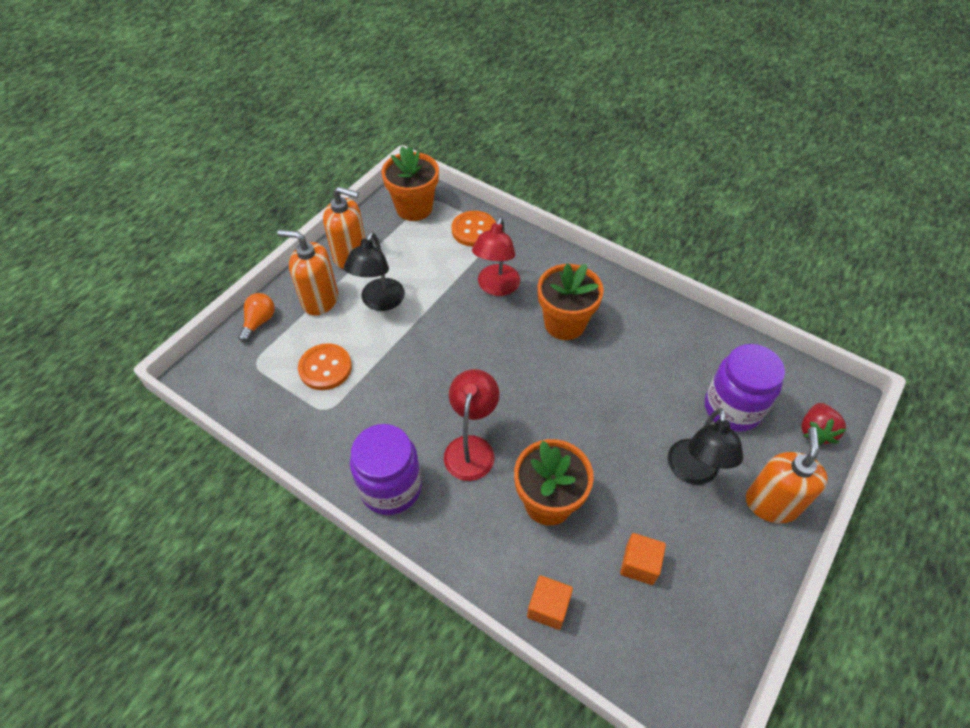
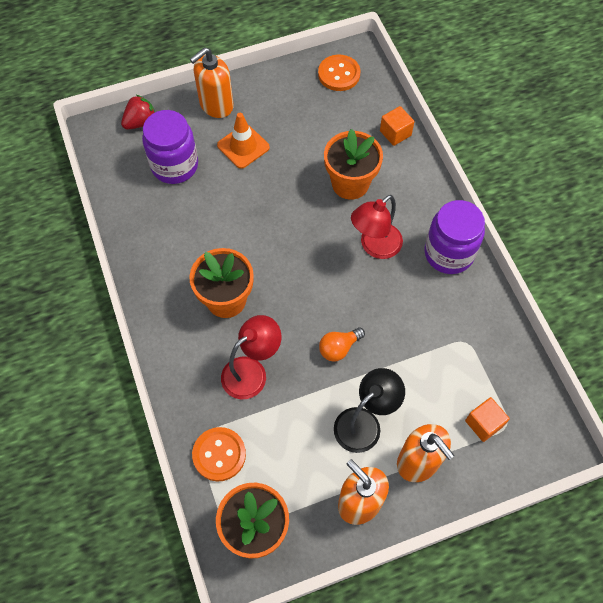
camera: 145 degrees left, 10 degrees up
(259, 322) = (486, 471): orange light bulb -> orange light bulb (339, 348)
(325, 368) = (448, 381): orange button -> orange button (339, 74)
(639, 564) = (325, 122): orange cube -> orange cube (483, 423)
(693, 472) = (243, 146): black lamp -> orange traffic cone

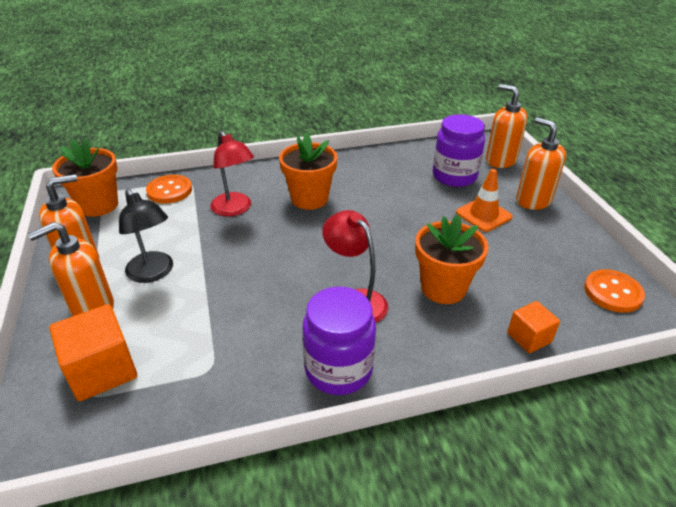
camera: 95 degrees right, 25 degrees down
(141, 122) = (500, 160): red strawberry -> orange soap dispenser
(339, 348) = (239, 262): orange light bulb -> none
(483, 423) = (102, 370): orange cube -> orange cube, size x1.68

